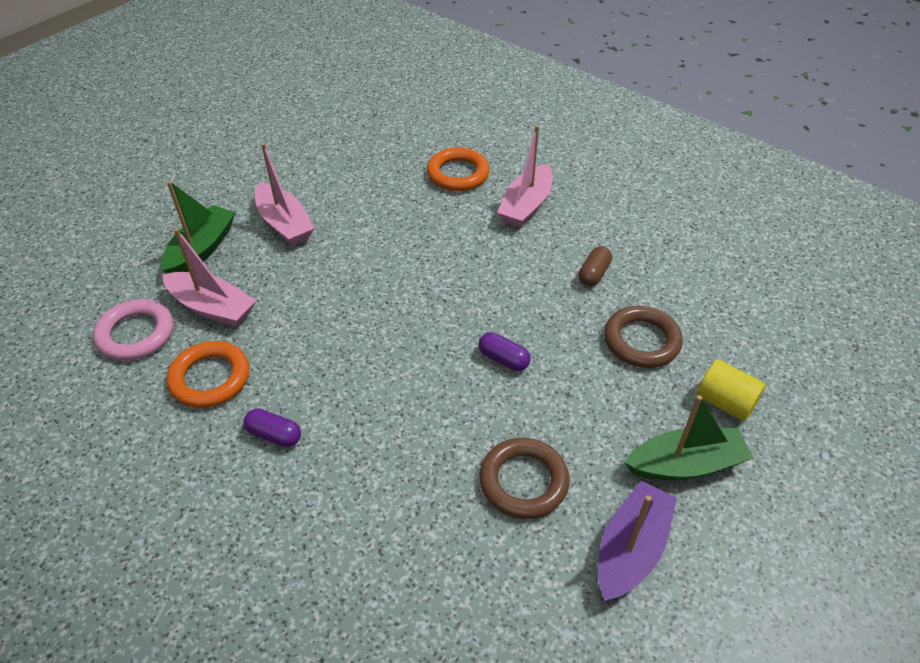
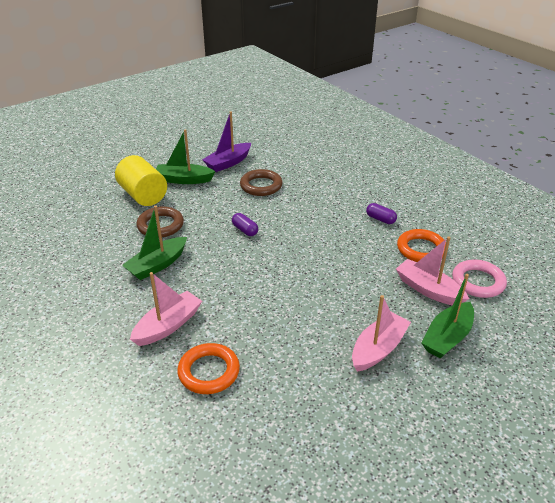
camera: 165 degrees left, 10 degrees down
(284, 223) = (378, 349): pink boat -> pink boat turned 60 degrees clockwise
(594, 274) = (157, 265): brown capsule -> green boat
(725, 402) = (143, 195): yellow cylinder -> yellow cylinder, size x1.60

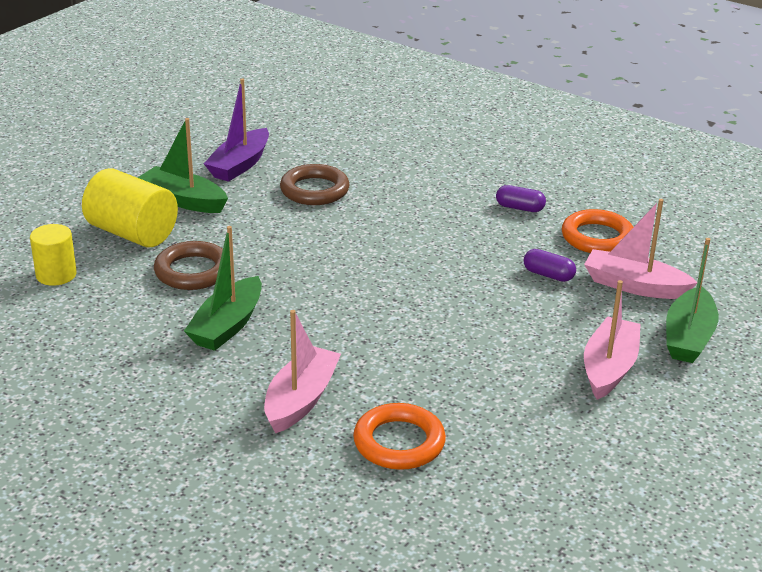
camera: 20 degrees left, 5 degrees down
(87, 213) = (56, 275): none -> yellow cylinder
(184, 180) = (184, 200): green boat -> green boat turned 45 degrees clockwise
(245, 230) = (330, 255): purple capsule -> purple capsule (548, 275)
(478, 282) = (692, 264): pink ring -> none

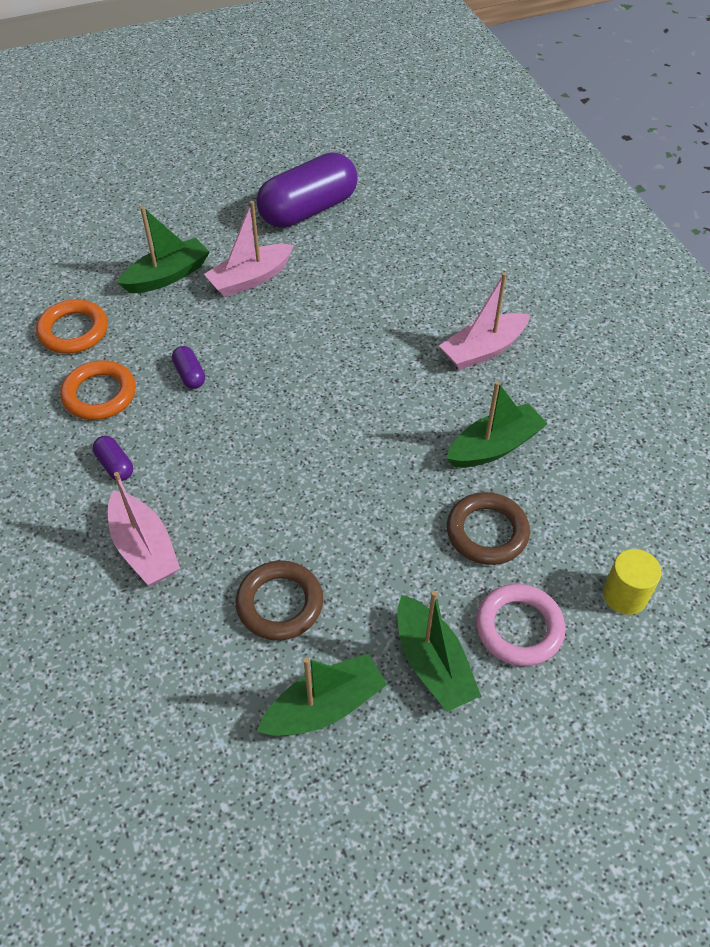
camera: 145 degrees left, 20 degrees up
(132, 233) = (519, 628): yellow cylinder -> pink ring
(240, 165) = (324, 707): purple boat -> green boat
(399, 442) = (442, 290): orange ring -> orange ring (73, 331)
(634, 286) = (141, 333): pink boat -> pink boat (144, 548)
(655, 471) = (308, 210): none -> purple capsule

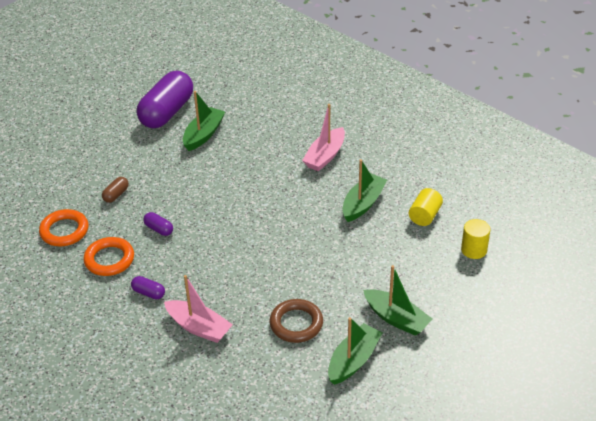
camera: 25 degrees left, 10 degrees down
(167, 276) = (102, 179): green boat -> green boat (203, 134)
(169, 304) = (116, 195): none -> brown capsule
(250, 279) = (158, 163): pink boat -> none
(487, 532) = (385, 247): brown ring -> none
(519, 628) = (430, 285): pink ring -> none
(578, 504) = (424, 216): none -> yellow cylinder

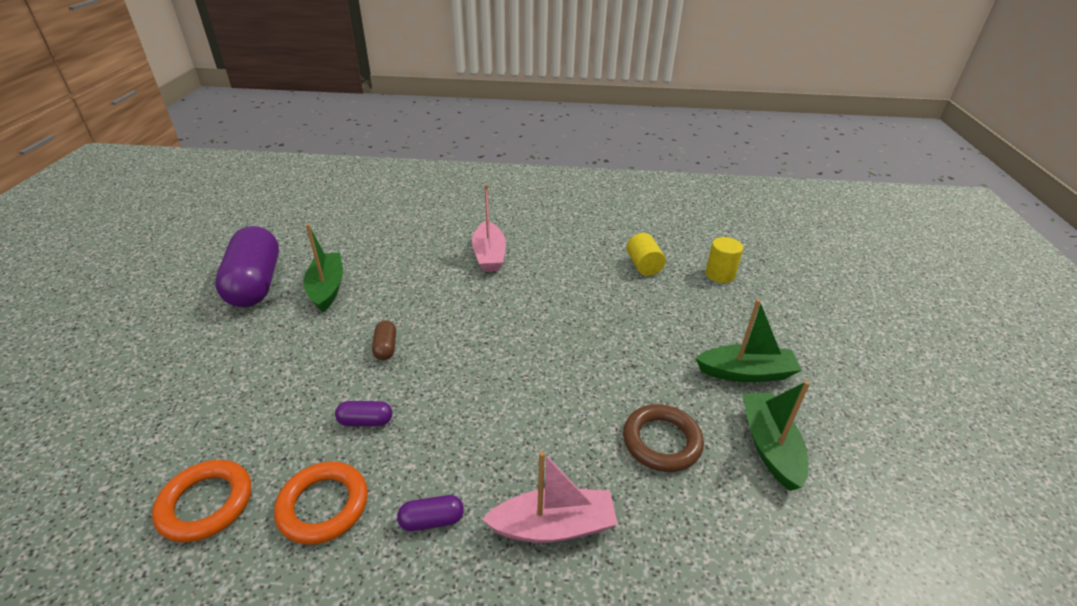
camera: 40 degrees left, 5 degrees down
(116, 195) = (259, 408): brown capsule -> brown capsule (386, 347)
(363, 204) = (576, 280): green boat -> none

